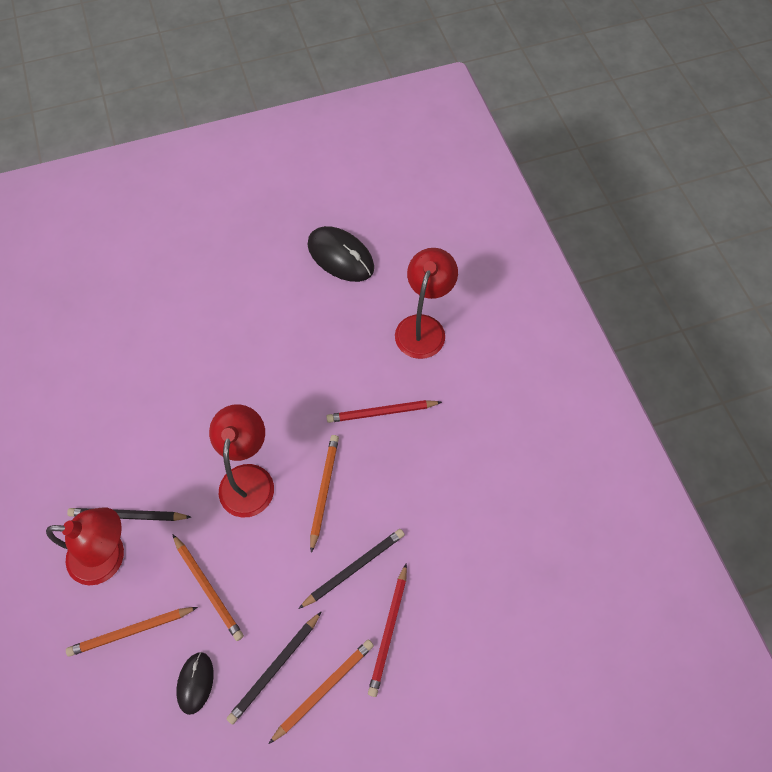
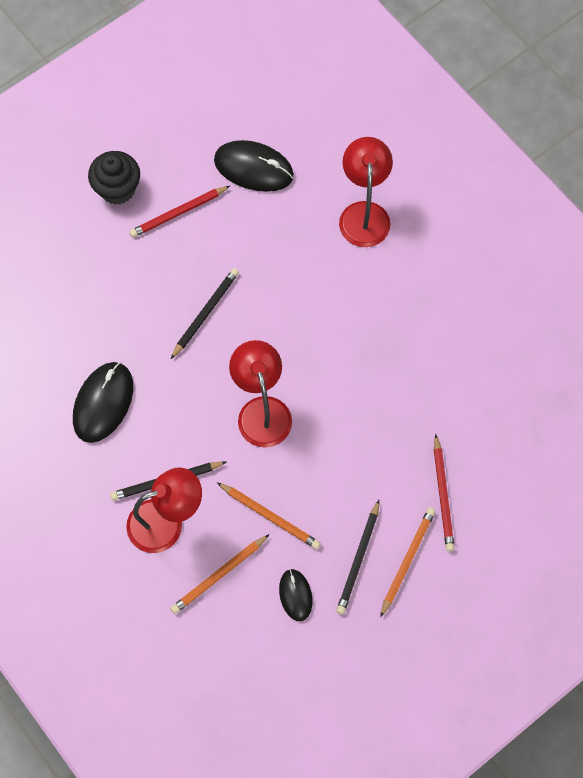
camera: 20 degrees left, 5 degrees up
(109, 420) = (103, 403): none -> black mouse
(215, 237) = (117, 189): none -> black cupcake
(324, 491) = (336, 398): orange pencil -> none
(354, 568) = (391, 454): black pencil -> black pencil (205, 313)
(382, 412) = (358, 308): red pencil -> red pencil (178, 213)

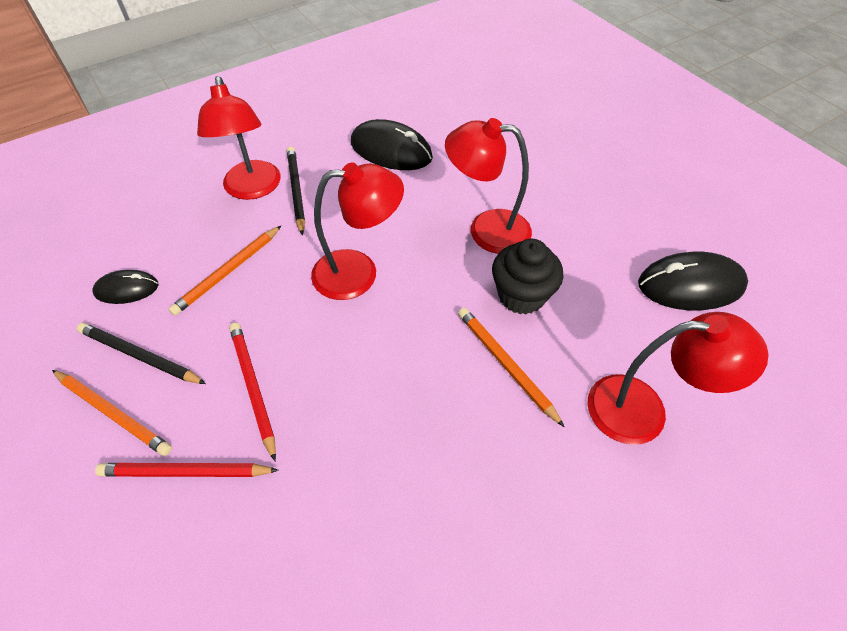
camera: 95 degrees right, 15 degrees down
(117, 189) = (636, 167): black cupcake -> black cupcake (521, 295)
(178, 213) = (614, 213): red pencil -> red pencil (253, 387)
(205, 313) = (486, 230): black pencil -> red lamp
(219, 575) = (180, 226): orange pencil -> orange pencil (506, 365)
(253, 168) = (690, 285): black mouse -> black mouse turned 60 degrees clockwise

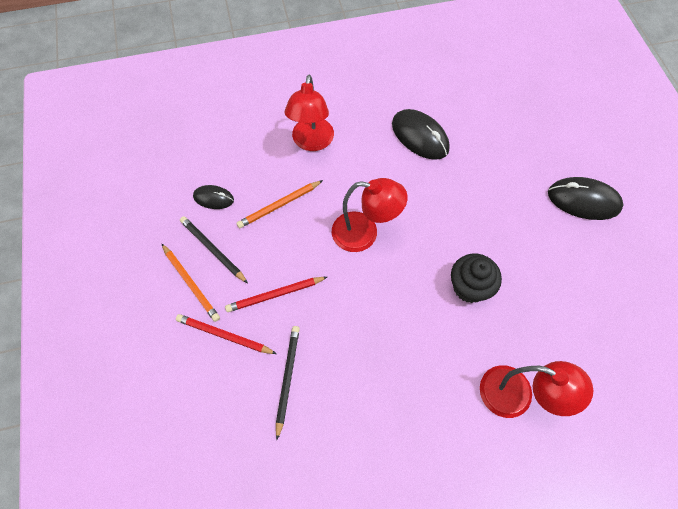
camera: 20 degrees right, 10 degrees up
(253, 387) = (275, 295): red pencil -> red pencil turned 105 degrees counterclockwise
(296, 191) = (341, 153): black pencil -> black pencil (287, 379)
(486, 230) = (465, 227): red lamp -> none
(506, 365) = (439, 334): orange pencil -> none
(690, 285) = (596, 319): black mouse -> black mouse (583, 200)

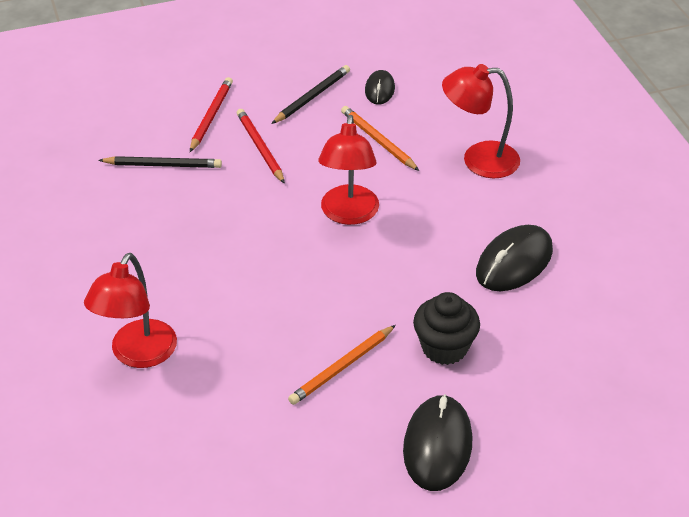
camera: 85 degrees right, 20 degrees down
(190, 283) = (270, 86): orange pencil -> orange pencil (342, 367)
(469, 287) = (281, 313): black cupcake -> black cupcake (444, 347)

